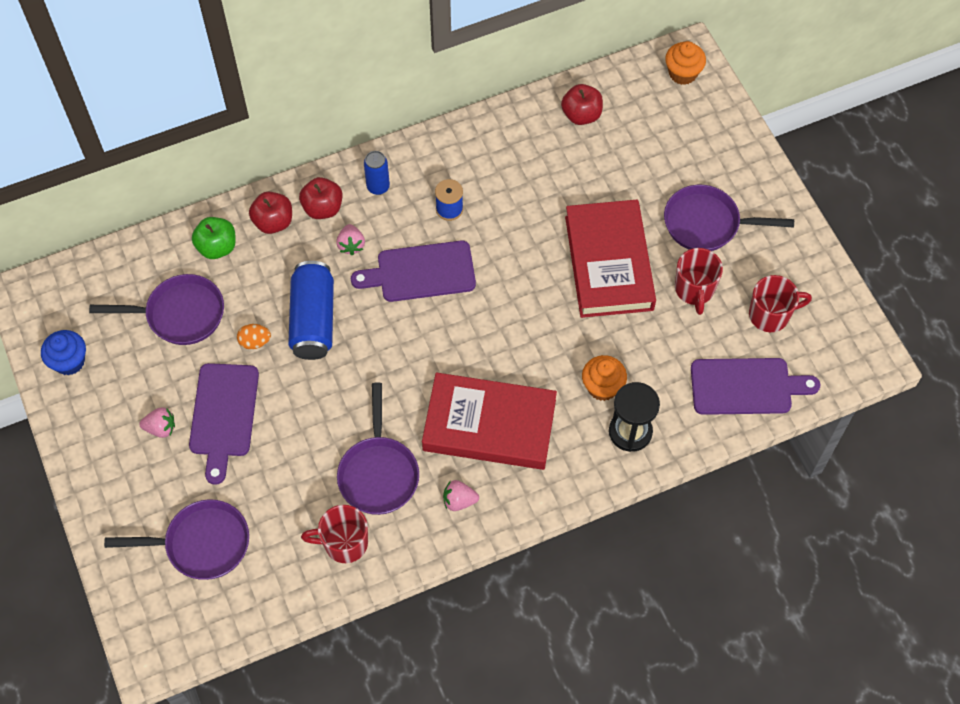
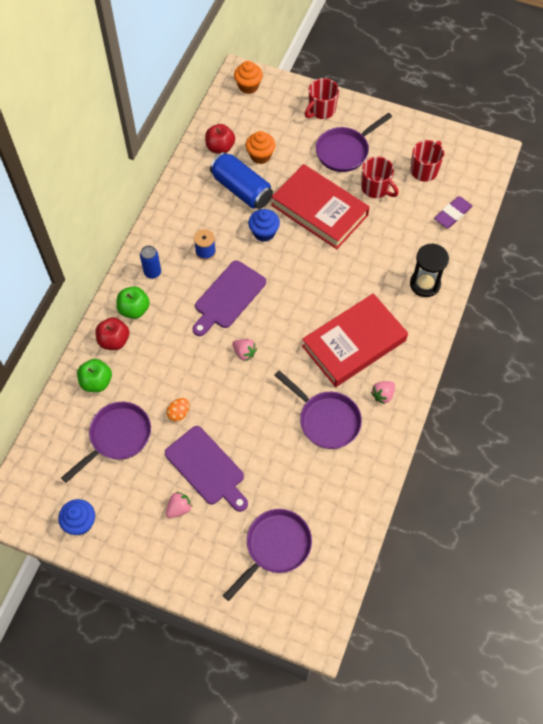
camera: 45 degrees left, 0 degrees up
(313, 320) = (198, 373): blue can -> blue can (241, 189)
(323, 208) = (134, 309): red apple -> green apple
(344, 543) = (350, 472): red mug -> red mug (321, 110)
(351, 245) = (173, 315): pink strawberry -> pink strawberry (244, 353)
(527, 238) = (264, 233): none -> blue cupcake
(602, 387) = (386, 274): orange cupcake -> orange cupcake (260, 156)
(746, 386) = (452, 214): purple cutting board -> purple eraser

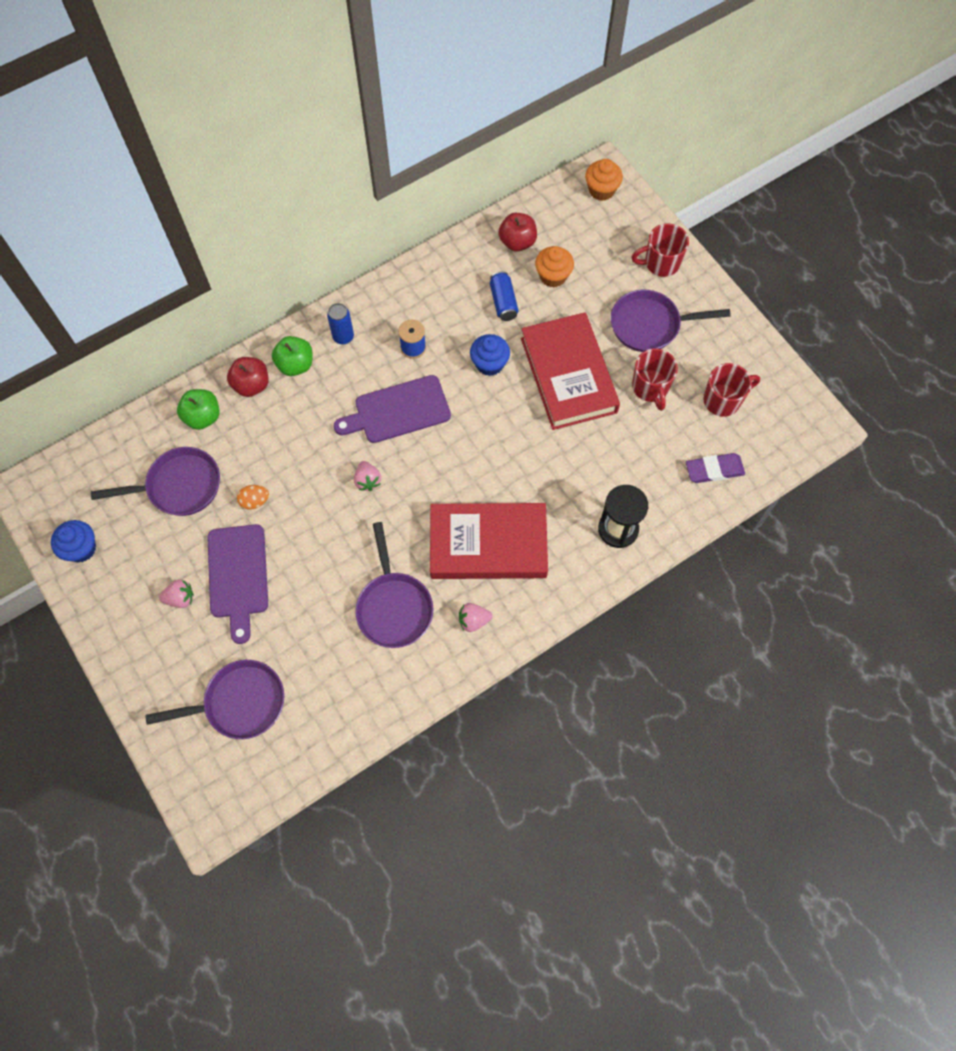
camera: 35 degrees right, 5 degrees up
(241, 189) = (503, 302): blue can -> blue can, size x0.57

